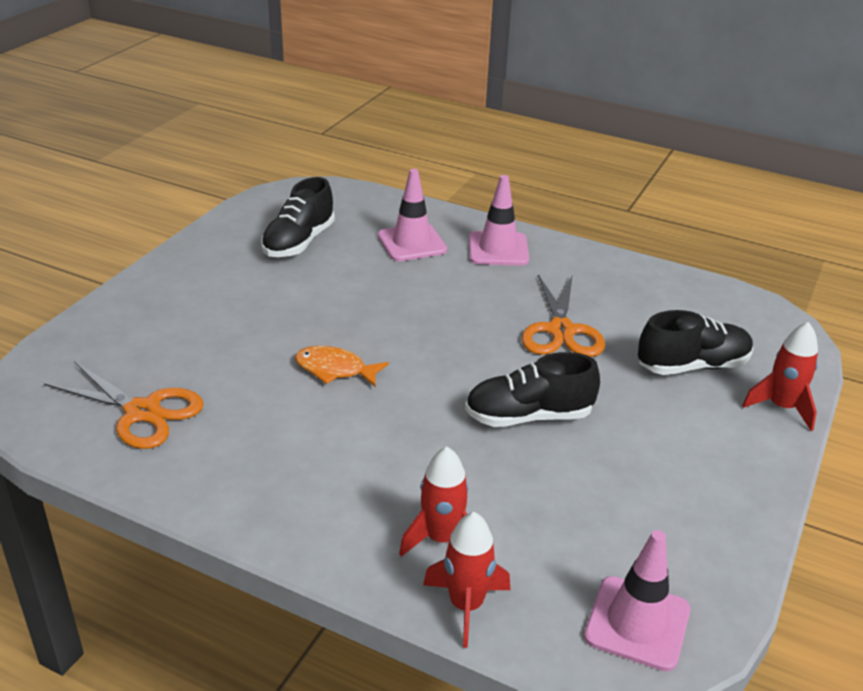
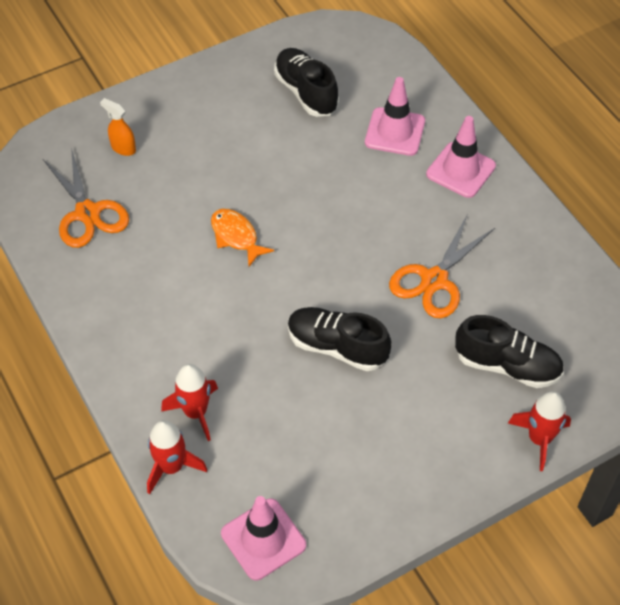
camera: 35 degrees right, 20 degrees up
(138, 343) = (123, 148): none -> orange spray bottle
(299, 242) = (306, 92): black shoe -> black shoe turned 90 degrees clockwise

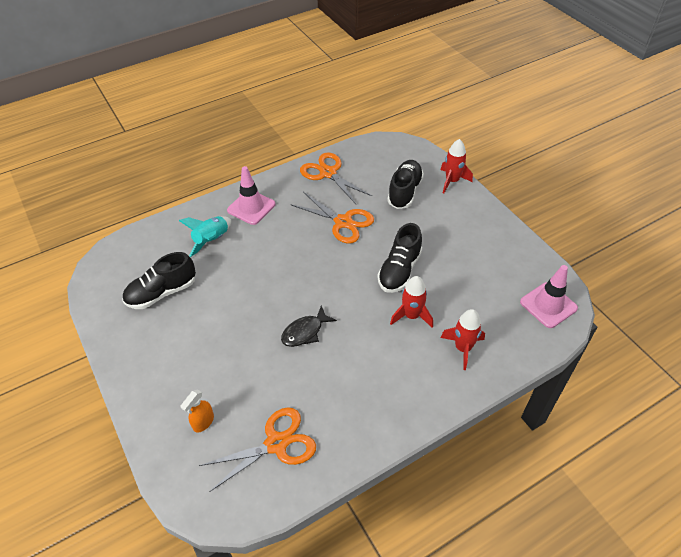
camera: 90 degrees left, 5 degrees down
(171, 467) = (508, 360): red rocket -> red rocket (411, 316)
(236, 236) = (305, 332): orange fish -> black fish
(395, 132) = (212, 240): pink traffic cone -> turquoise rocket
(544, 262) = (328, 173): none -> orange scissors

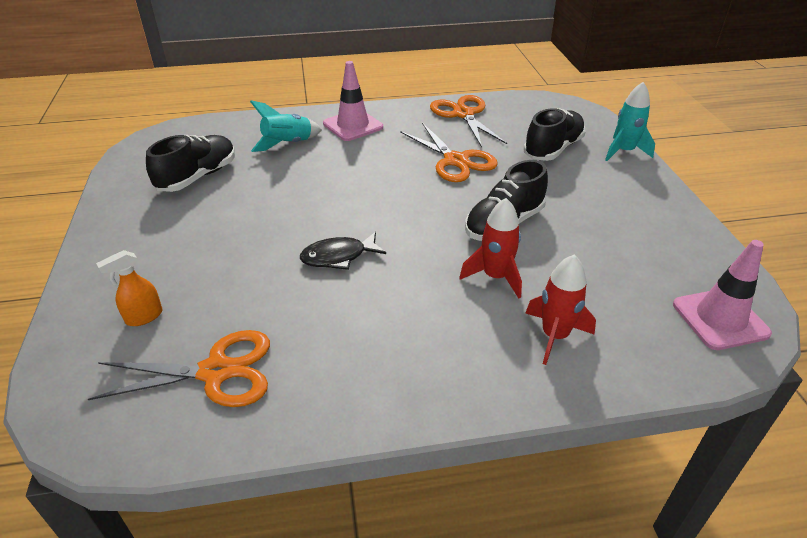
camera: 20 degrees right, 10 degrees down
(162, 293) = (198, 177): black shoe -> black shoe turned 135 degrees clockwise
(452, 181) = (624, 152): red rocket -> turquoise rocket

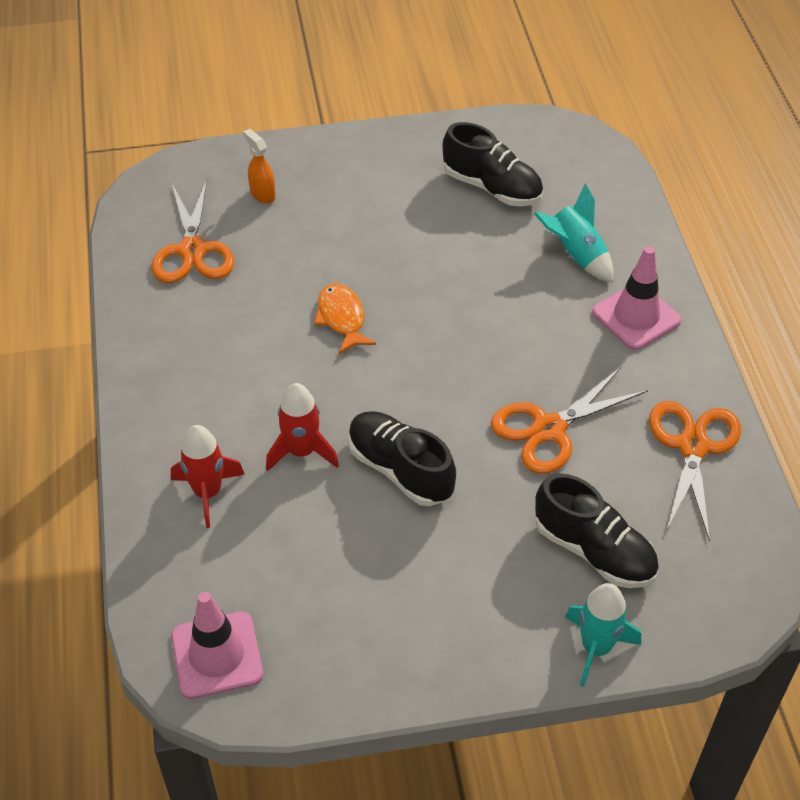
camera: 90 degrees right, 10 degrees up
(338, 257) = (342, 318): black fish -> orange fish
(463, 114) = (693, 446): orange scissors -> orange scissors turned 60 degrees counterclockwise

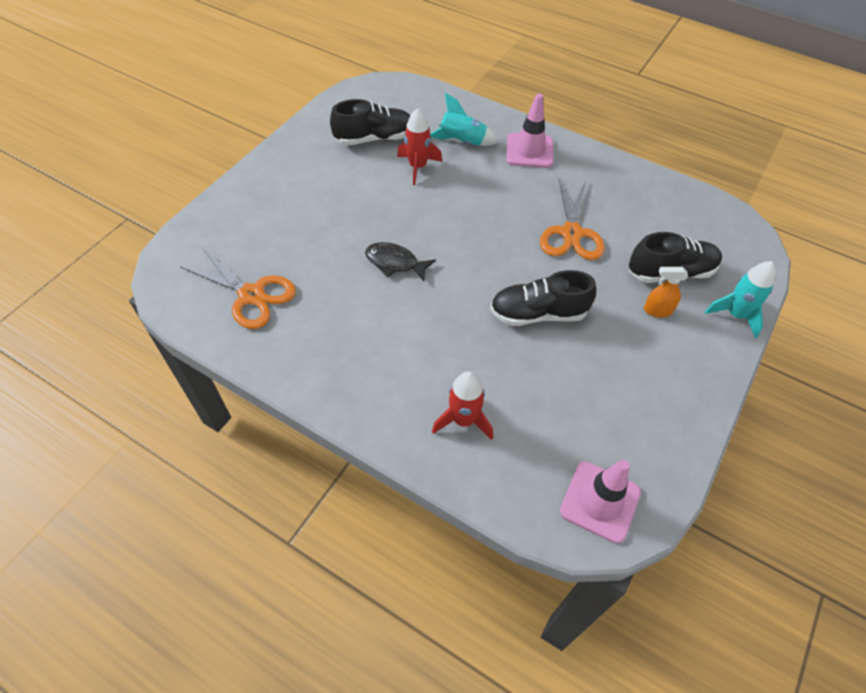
camera: 50 degrees left, 5 degrees up
(262, 194) = (249, 231): orange spray bottle -> orange spray bottle (657, 310)
(302, 451) = (478, 350): red rocket -> red rocket (417, 167)
(342, 318) = (395, 263): orange fish -> black fish
(693, 446) = (636, 190): orange scissors -> none

